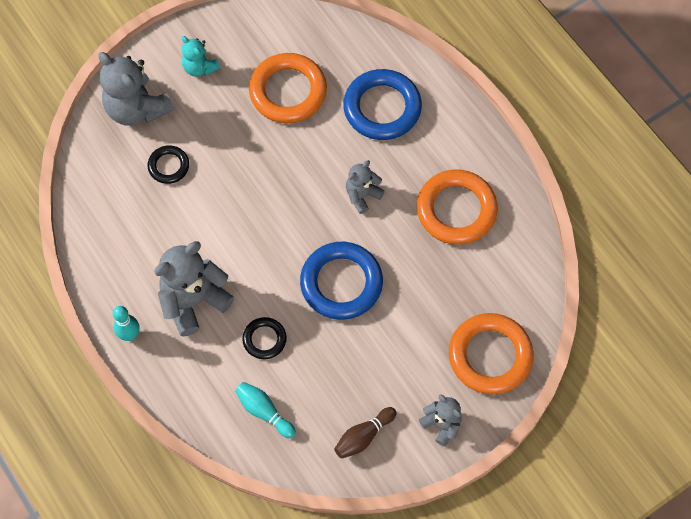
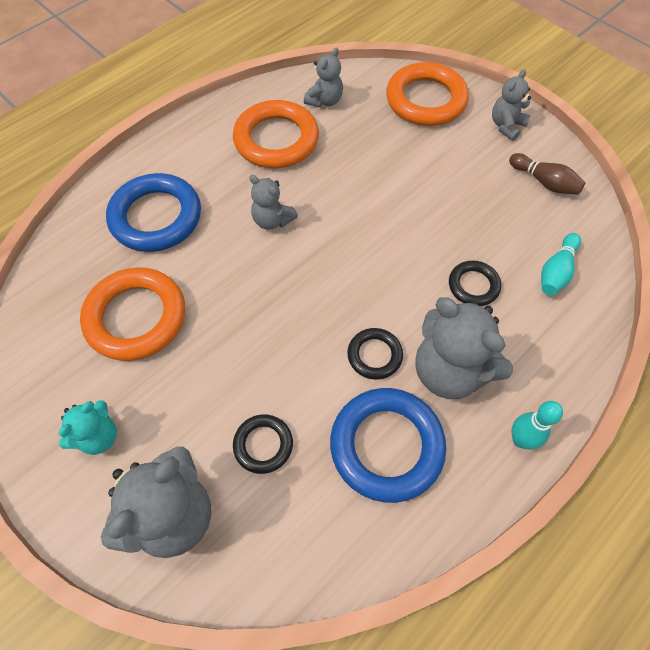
camera: 100 degrees left, 5 degrees down
(219, 250) = (374, 355): none -> black ring
(341, 283) = (384, 224): blue ring -> blue ring (386, 446)
(503, 260) = (324, 100): none -> grey teddy bear

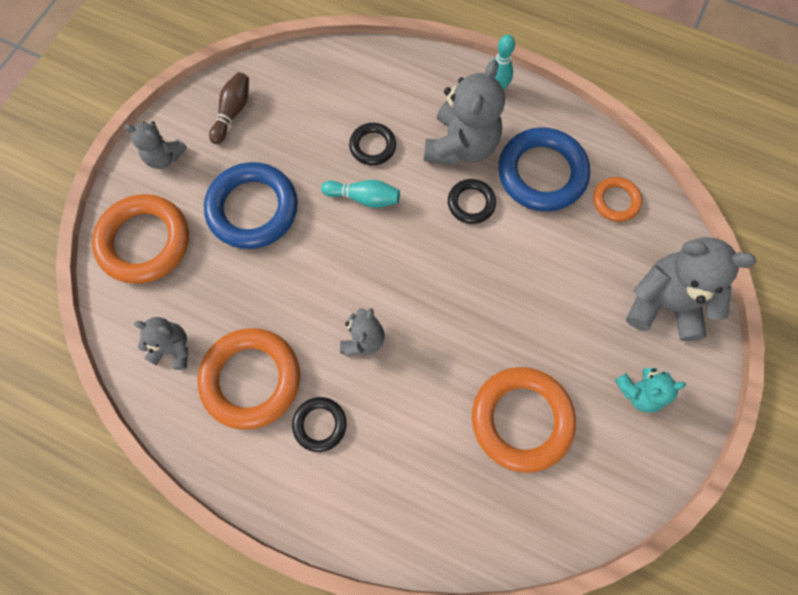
camera: 110 degrees left, 10 degrees up
(98, 436) = (638, 392): turquoise teddy bear -> turquoise teddy bear turned 150 degrees clockwise
(156, 217) = (402, 461): blue ring -> blue ring (253, 209)
(263, 445) = (582, 259): black ring -> black ring (320, 424)
(319, 519) = (615, 201): none -> orange ring
(556, 271) = (334, 88): turquoise bowling pin -> turquoise bowling pin (364, 198)

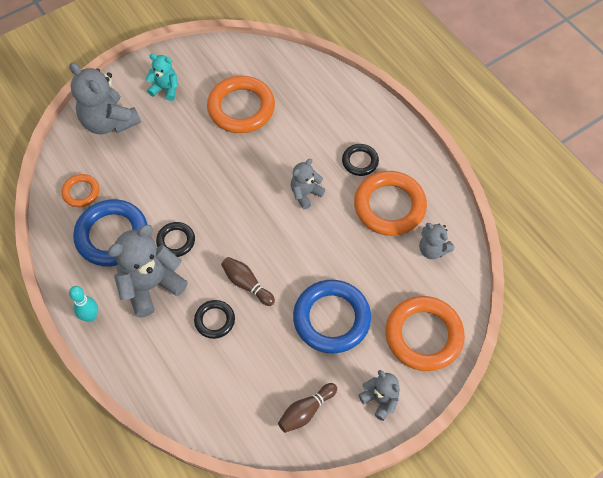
camera: 150 degrees left, 10 degrees down
(364, 198) = (247, 284): turquoise bowling pin -> brown bowling pin

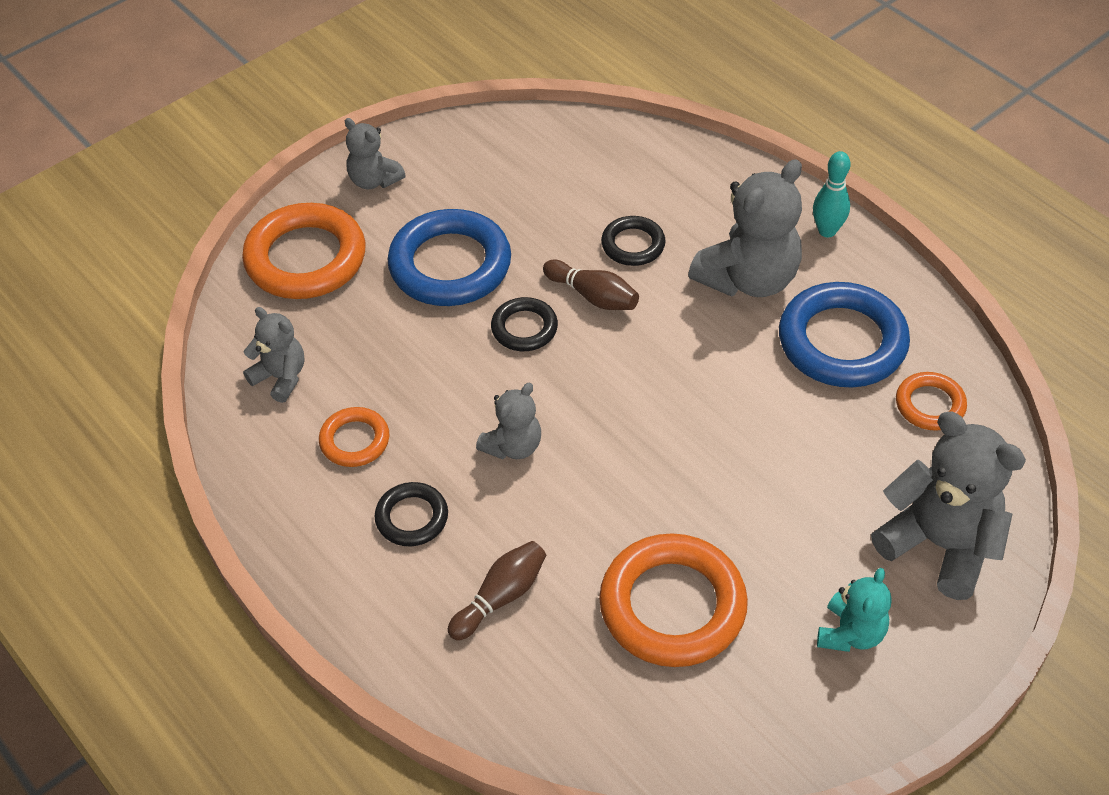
camera: 175 degrees right, 10 degrees down
(165, 89) = (850, 633): turquoise teddy bear -> turquoise teddy bear turned 75 degrees counterclockwise
(176, 241) = (729, 345): black ring -> black ring (524, 328)
(306, 411) = (478, 159): brown bowling pin -> brown bowling pin (501, 597)
(389, 206) = (355, 440): orange ring -> orange ring, size x0.52

